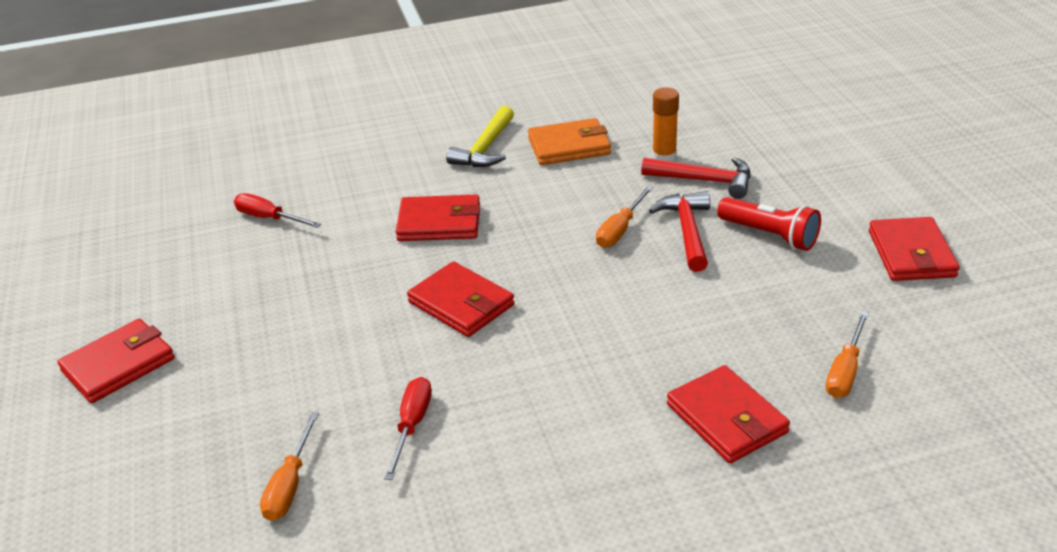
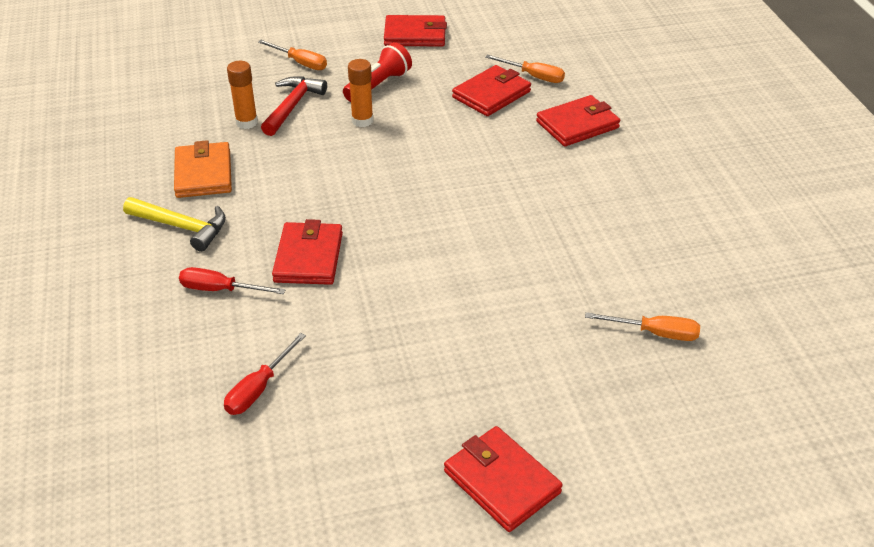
camera: 90 degrees left, 5 degrees up
(412, 425) = (586, 268): red screwdriver -> red screwdriver (220, 290)
(461, 304) = (437, 242): red wallet -> red wallet (491, 94)
(620, 230) = (351, 153): orange screwdriver -> orange screwdriver (300, 63)
(687, 231) = (362, 121): red hammer -> orange glue stick

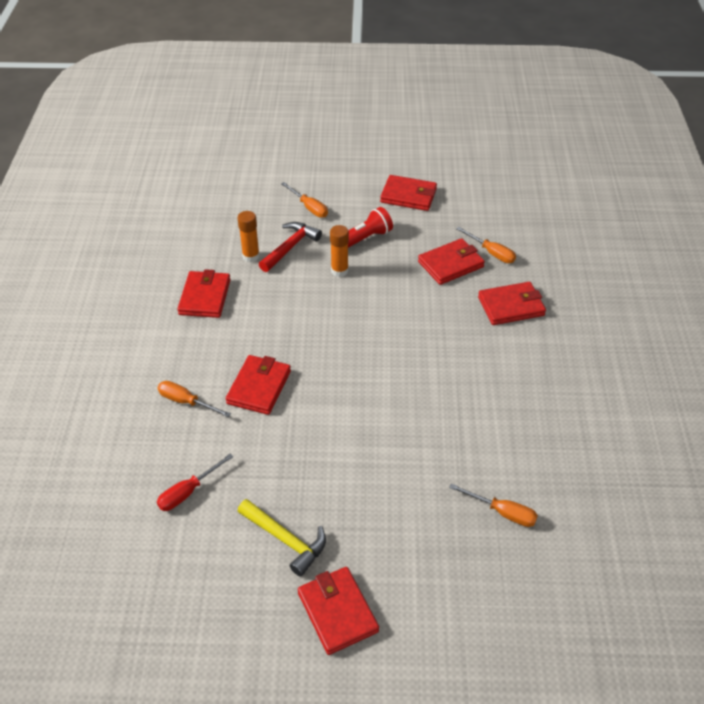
camera: 15 degrees right, 5 degrees up
(182, 227) = (175, 341): yellow hammer -> yellow hammer (285, 540)
(203, 174) = (205, 297): orange wallet -> red wallet
(220, 290) = (186, 402): red screwdriver -> orange screwdriver

